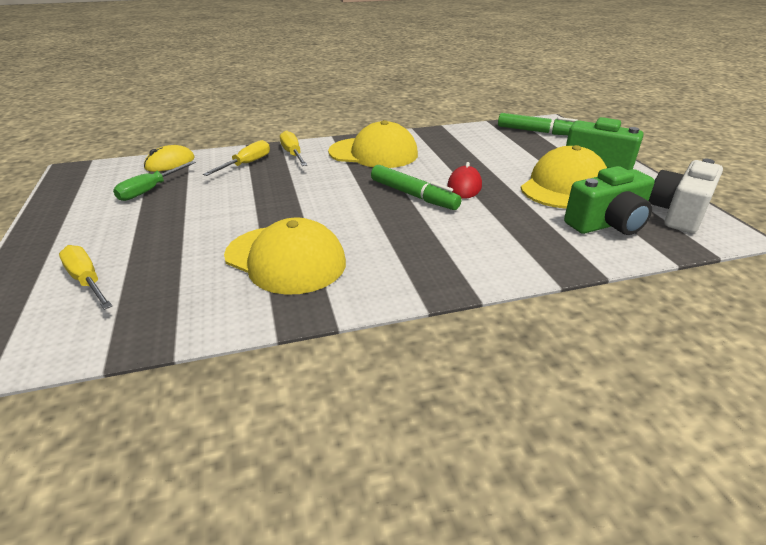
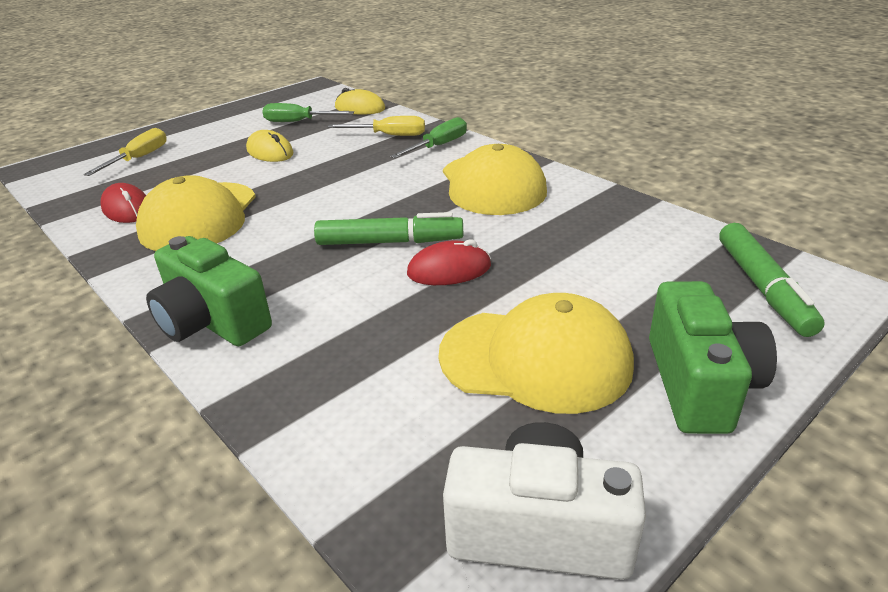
camera: 65 degrees right, 0 degrees up
(196, 211) = (270, 152): none -> yellow mouse
(213, 296) = (127, 208): none -> red mouse
(293, 154) = (438, 146): yellow screwdriver -> green screwdriver
(413, 195) = (390, 242): green marker -> green marker turned 105 degrees counterclockwise
(607, 224) = (420, 430): green camera -> green camera (212, 322)

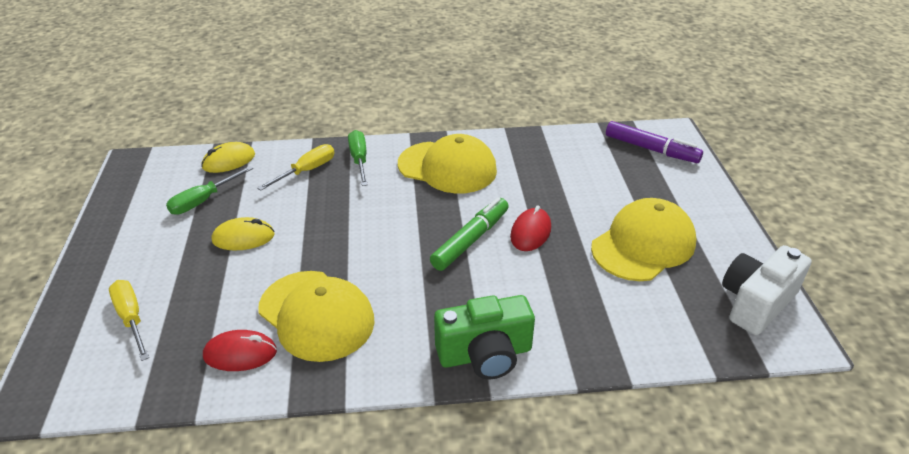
camera: 55 degrees left, 5 degrees up
(699, 384) = (702, 209): green camera -> none
(763, 288) = (651, 149): green marker -> purple marker

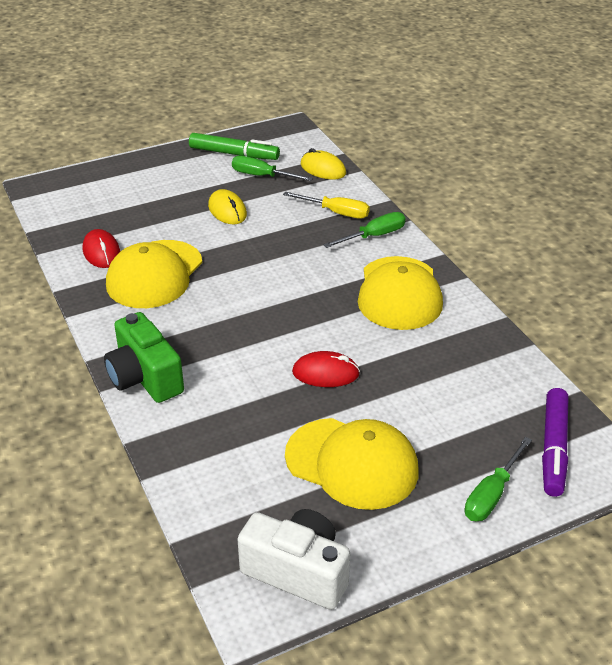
camera: 70 degrees right, 0 degrees up
(131, 318) = (118, 194): yellow screwdriver -> none
(470, 240) = (292, 335): green marker -> green marker (234, 154)
(690, 187) = (492, 494): none -> green screwdriver

